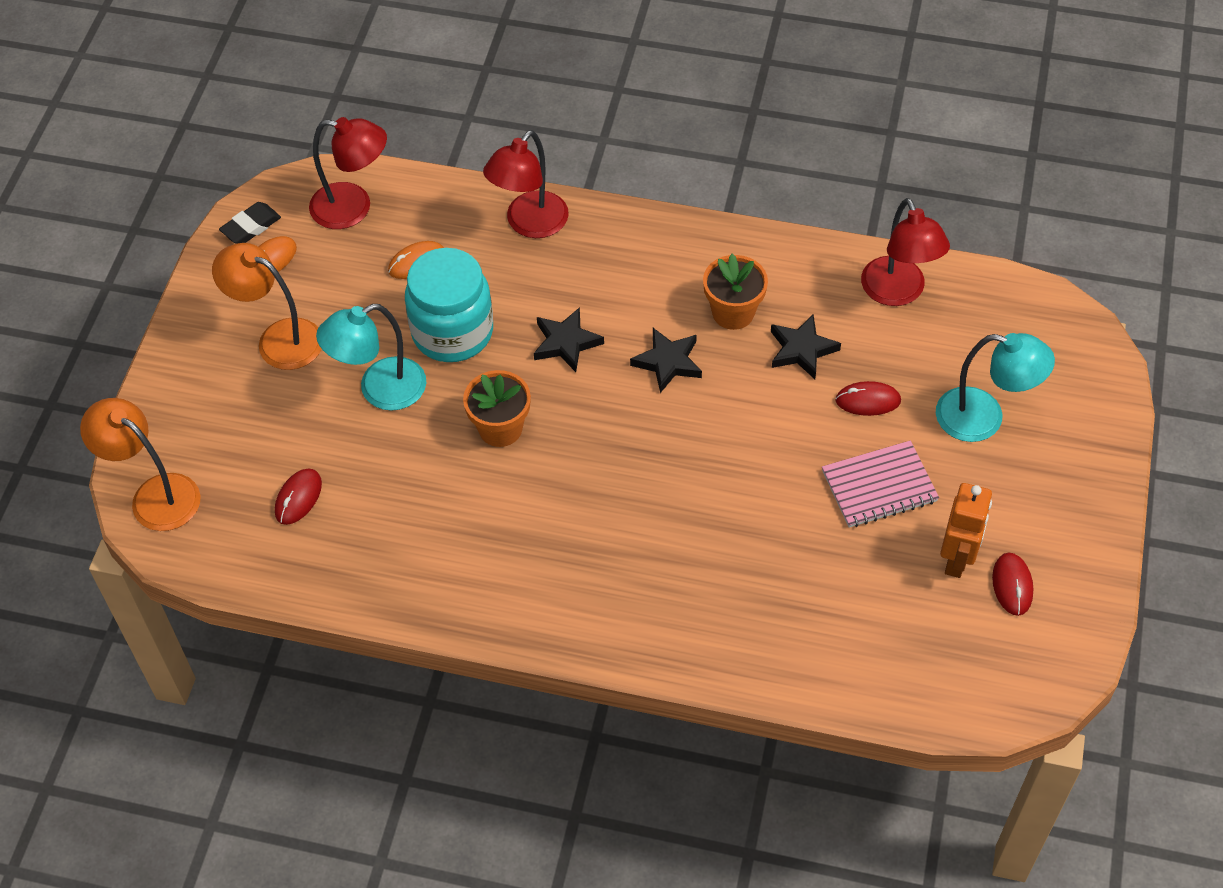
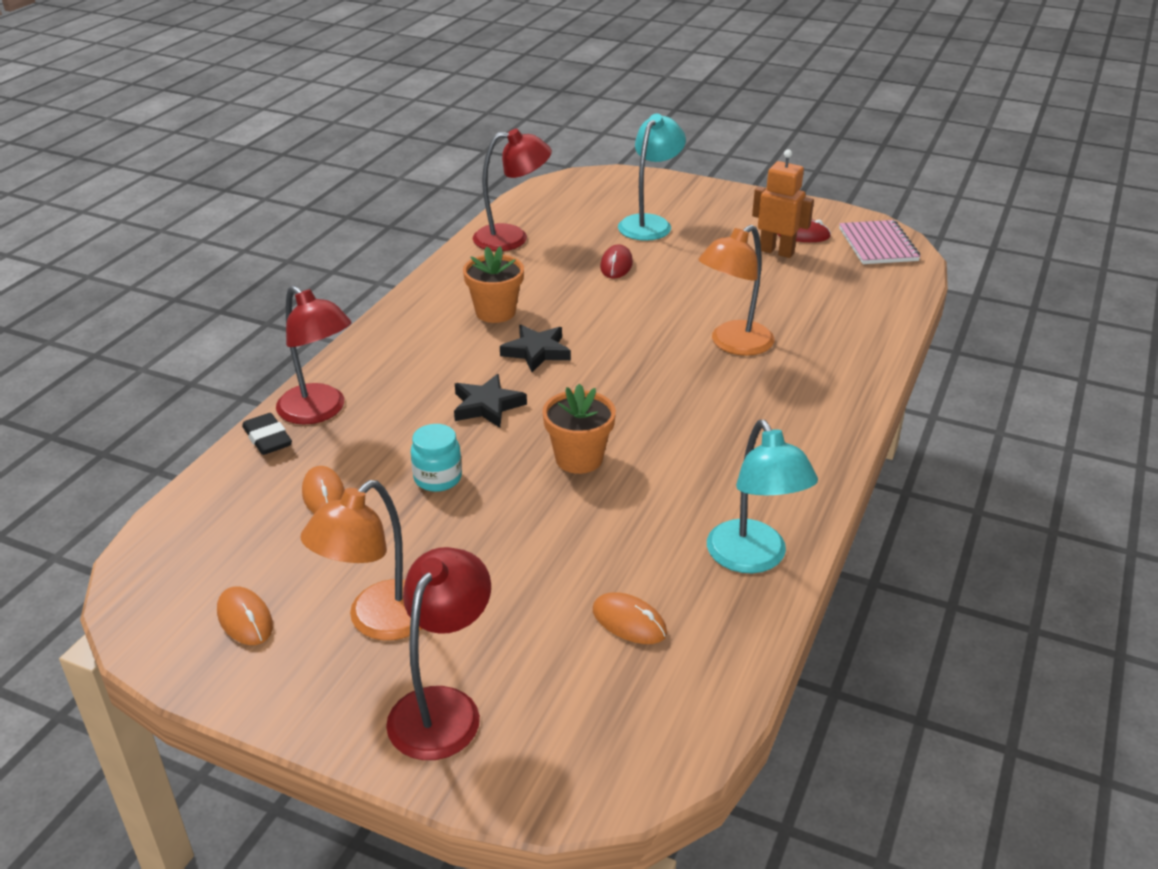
camera: 80 degrees left, 20 degrees down
(155, 495) = (588, 767): orange lamp -> orange lamp (733, 344)
(251, 227) = (175, 634): black eraser -> black eraser (267, 438)
(298, 498) = (629, 622): red mouse -> orange mouse
(353, 208) = (208, 537): red lamp -> red lamp (443, 707)
(380, 390) = (495, 540): turquoise lamp -> turquoise lamp (753, 559)
(452, 332) = (438, 478): turquoise jar -> turquoise jar, size x0.51
(801, 349) = (551, 286): black star -> none
(879, 486) = (702, 272): pink notebook -> pink notebook (877, 245)

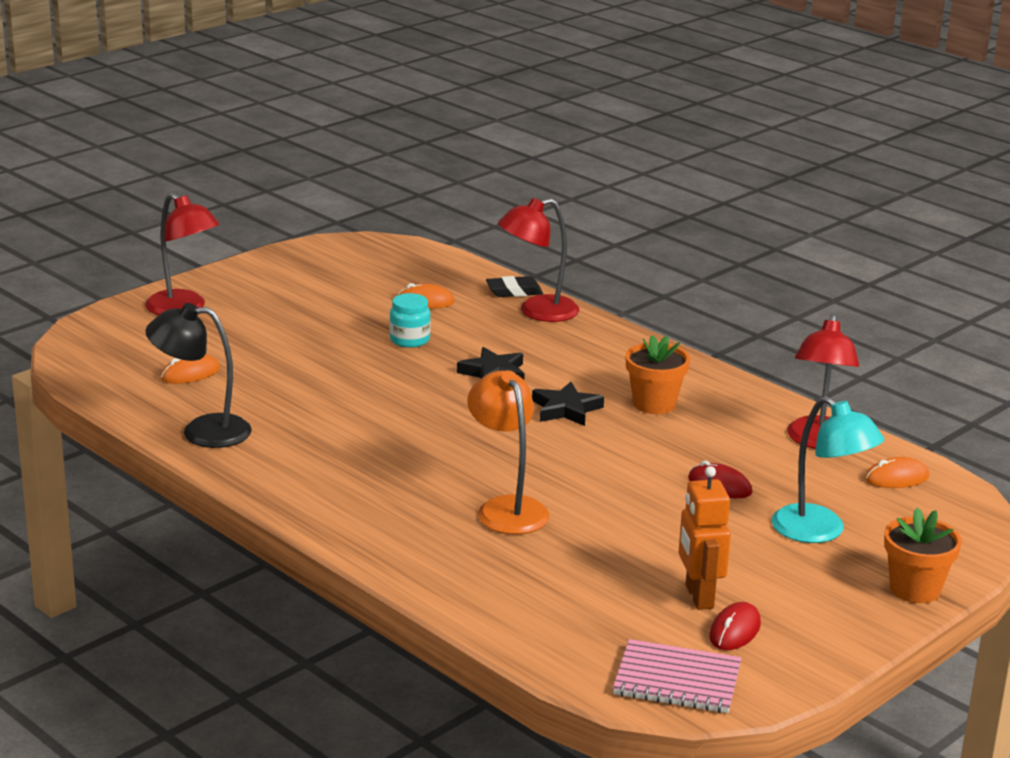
camera: 110 degrees right, 10 degrees down
(245, 619) = (318, 268): orange mouse -> orange mouse (896, 478)
(379, 621) = (275, 302): orange lamp -> none
(579, 458) = (386, 394): orange flower pot -> orange flower pot (915, 589)
(753, 559) = (202, 431): turquoise lamp -> black lamp
(776, 251) = (698, 597): orange robot -> orange robot turned 120 degrees clockwise

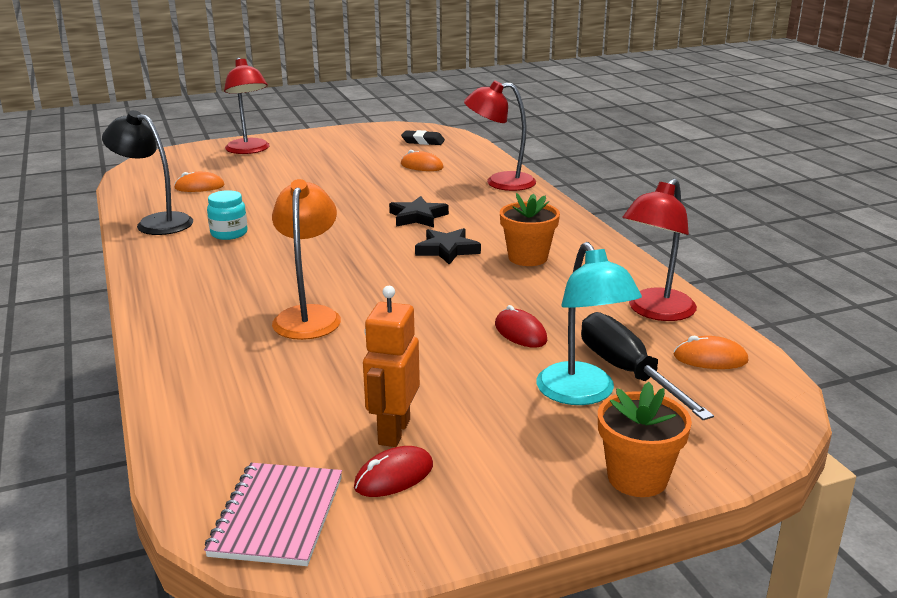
camera: 25 degrees right, 0 degrees up
(409, 340) = (380, 187): turquoise jar -> turquoise jar (229, 233)
(514, 291) = (496, 168): black eraser -> black eraser (423, 141)
(677, 680) = (278, 516): pink notebook -> pink notebook turned 60 degrees clockwise
(840, 504) = (627, 372): none -> black screwdriver

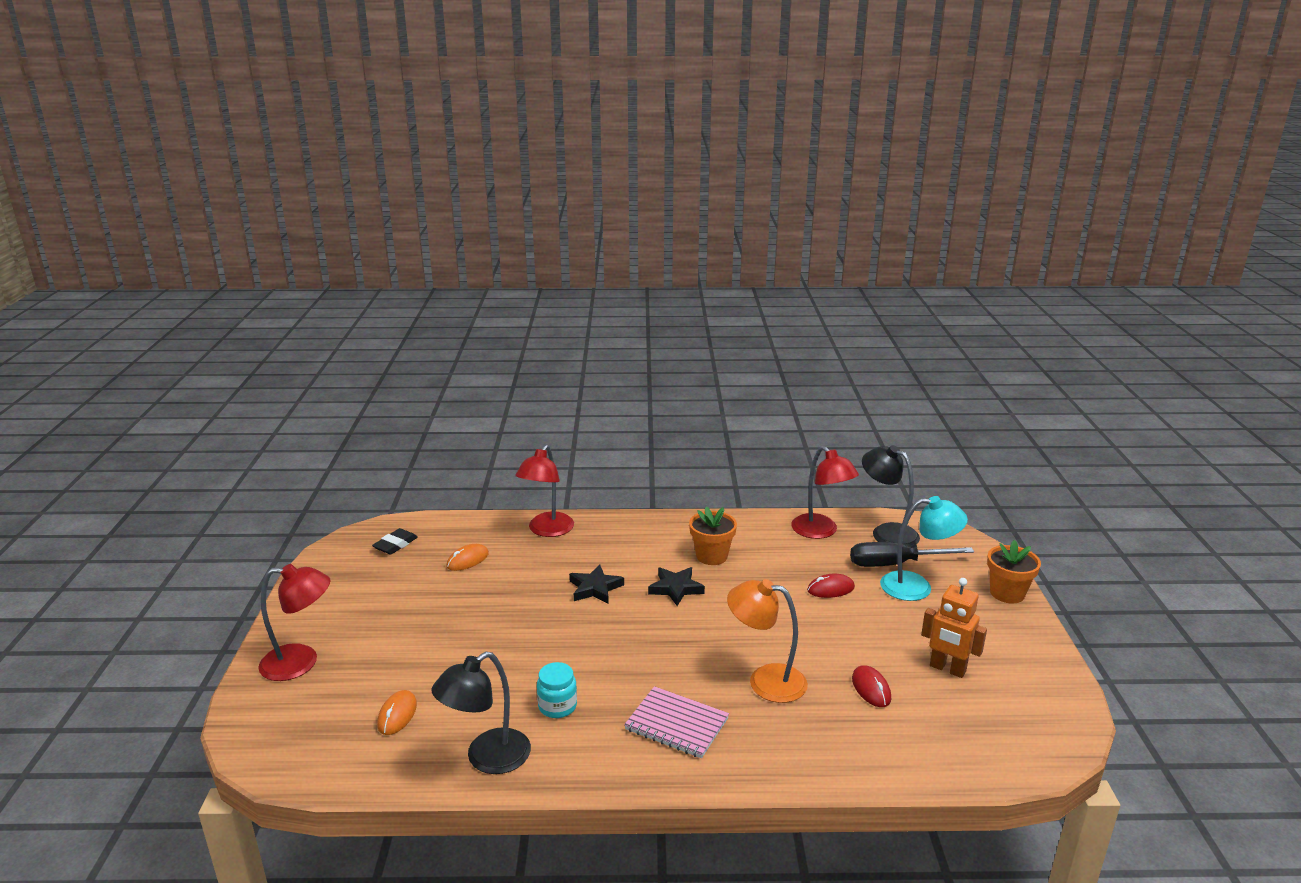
camera: 70 degrees left, 0 degrees up
(278, 516) = (1036, 733): pink notebook -> pink notebook (676, 724)
(394, 476) = (997, 678): red mouse -> red mouse (871, 689)
(710, 358) = (887, 532): orange mouse -> black lamp

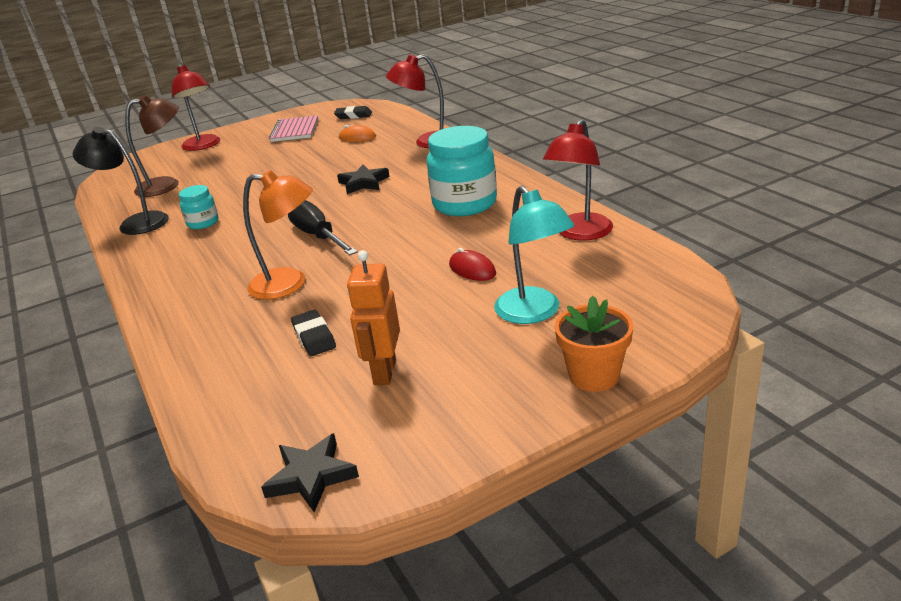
camera: 65 degrees right, 5 degrees up
(397, 715) = (167, 185): orange mouse -> brown lamp
(676, 588) = (395, 208): black star -> black star (311, 476)
(676, 724) = (206, 268): pink notebook -> pink notebook (295, 130)
(711, 556) = (464, 204): orange flower pot -> turquoise jar
(765, 680) = (289, 284): orange lamp -> orange lamp turned 105 degrees clockwise
(871, 689) = (314, 337): red mouse -> black eraser
(887, 532) = (632, 266): black lamp -> none
(895, 564) = (567, 288): black screwdriver -> black screwdriver (317, 236)

